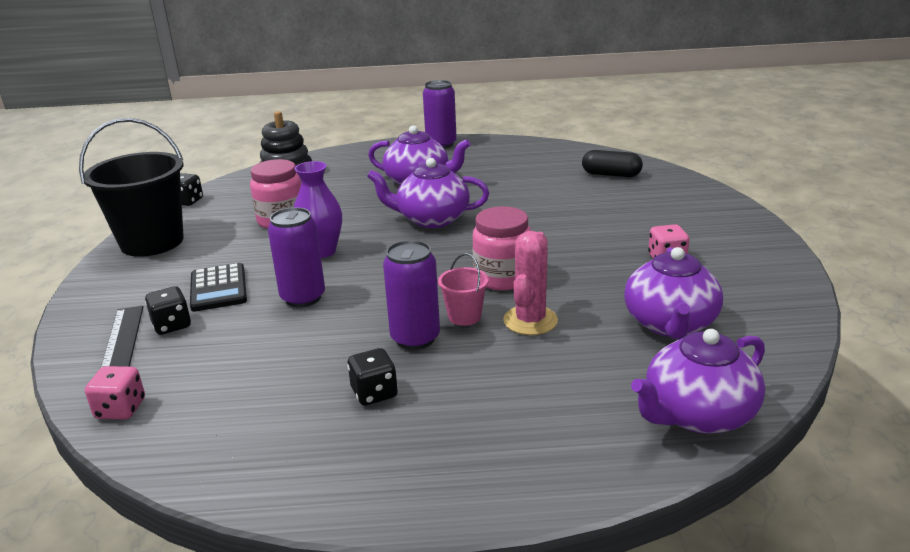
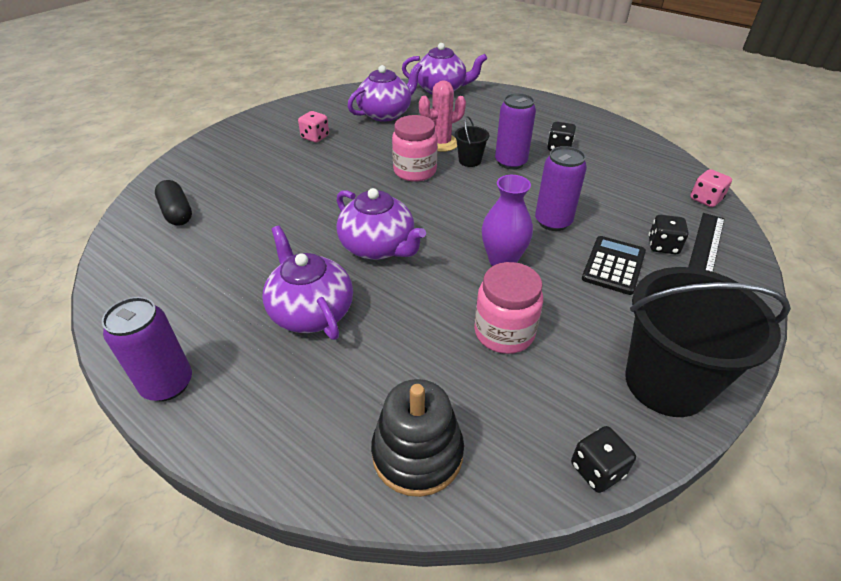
camera: 140 degrees left, 15 degrees up
(464, 316) = (470, 161): pink bucket -> black bucket

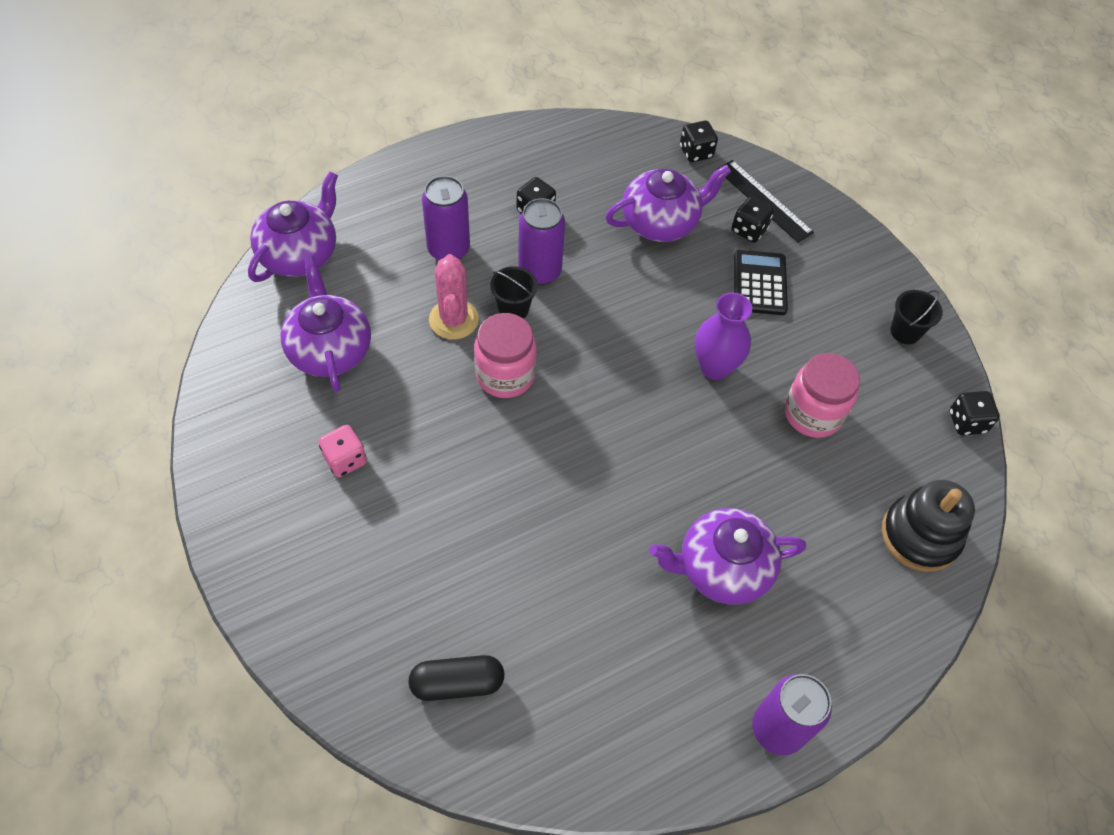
camera: 70 degrees left, 15 degrees up
(378, 247) = (642, 470): purple teapot -> purple teapot (661, 222)
(553, 222) = (672, 293): purple can -> purple can (448, 249)
(613, 265) = (759, 283): black calculator -> black calculator turned 45 degrees clockwise
(666, 383) = (905, 332): black bucket -> black bucket, size x0.44
(705, 199) = (696, 152): pink dice -> black dice

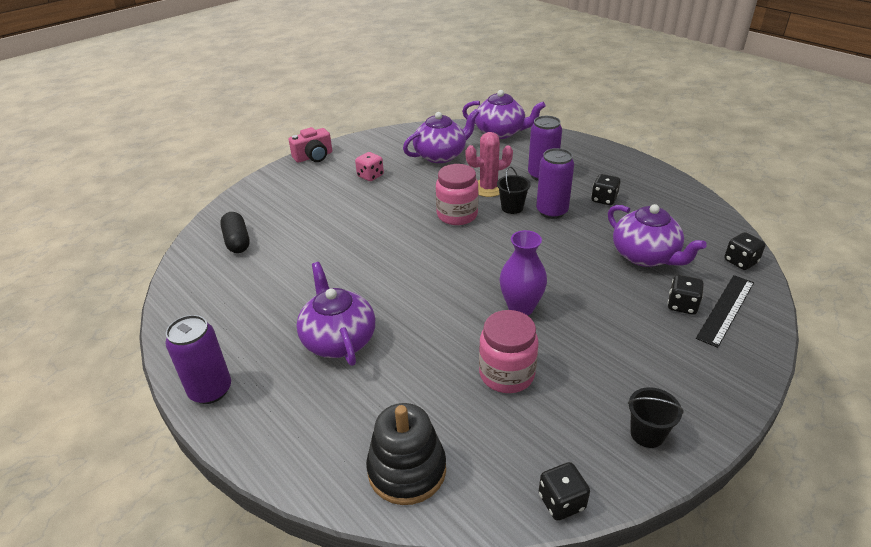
camera: 80 degrees right, 20 degrees down
(233, 535) = (314, 157): none -> pink camera
(759, 283) = (627, 320): black calculator -> none

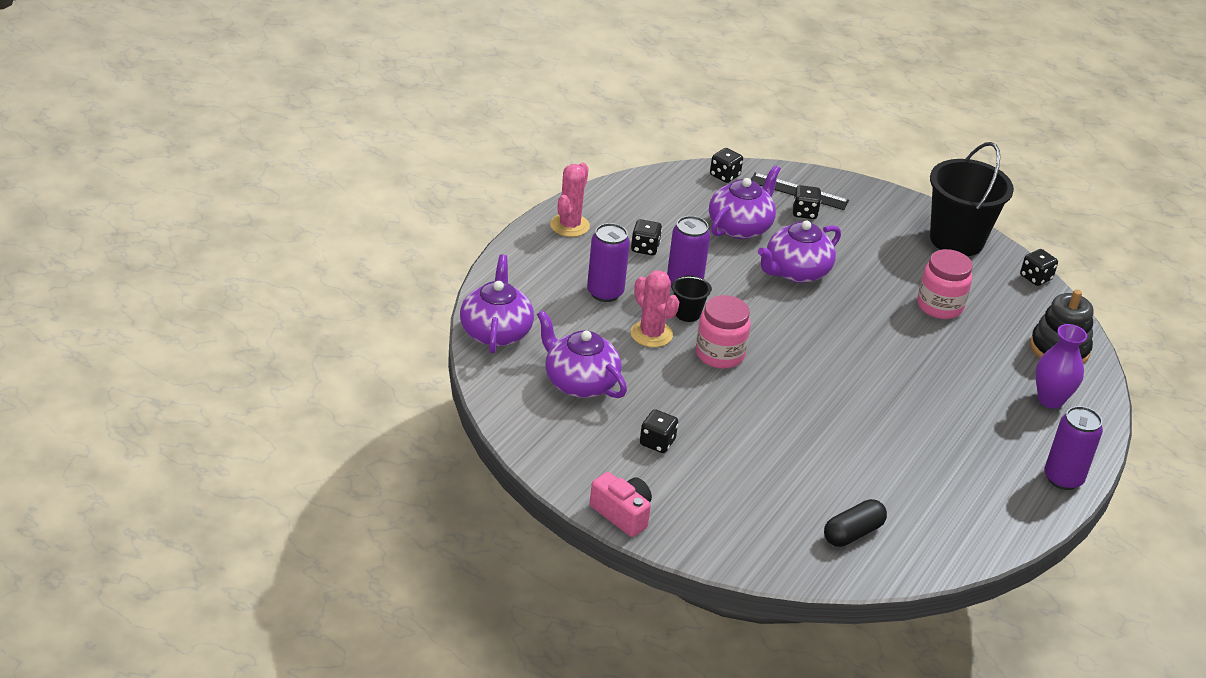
camera: 110 degrees left, 0 degrees up
(338, 340) = (958, 410): purple teapot -> purple teapot (796, 272)
(370, 176) = (657, 442): pink dice -> black dice
(521, 307) = (855, 301): purple vase -> purple vase (1050, 400)
(632, 170) = (569, 225): none -> pink cactus
(647, 434) = (956, 240): black bucket -> black bucket, size x2.26

